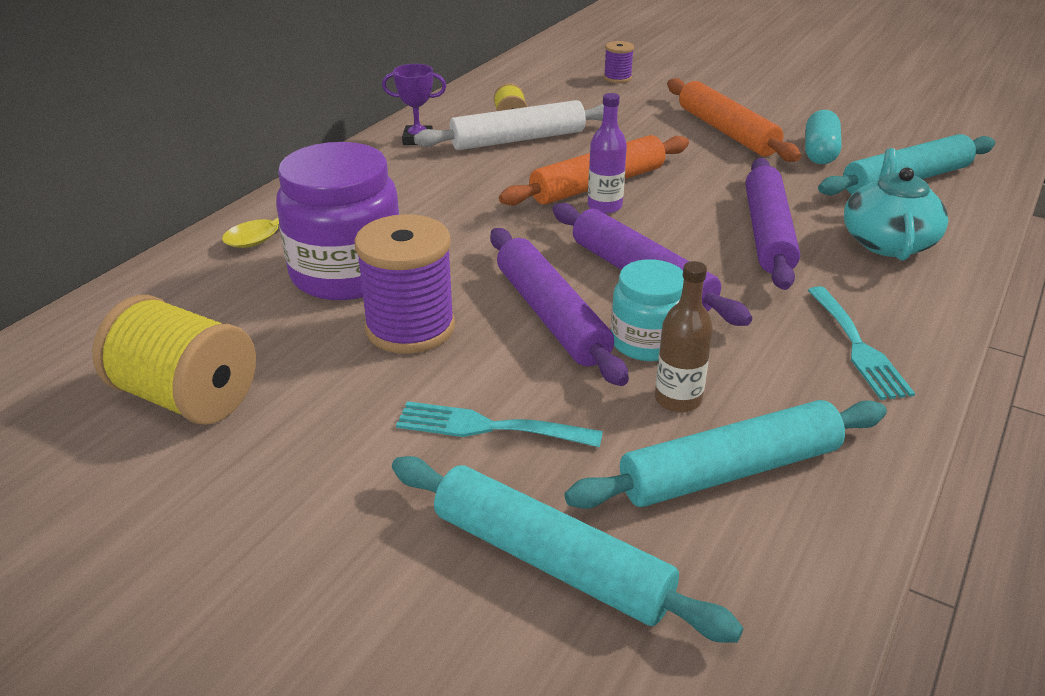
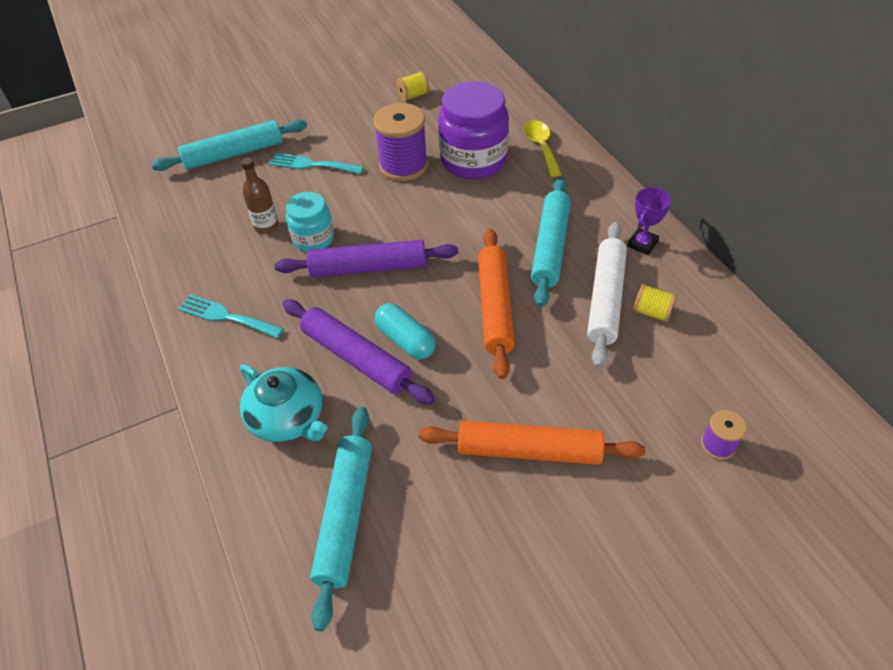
camera: 125 degrees right, 15 degrees up
(186, 397) = (413, 96): yellow spool -> yellow spool, size x0.50
(488, 427) = (312, 165): turquoise fork -> turquoise fork turned 120 degrees counterclockwise
(551, 316) = (367, 215): purple rolling pin -> none
(604, 206) = (461, 294): purple bottle -> none
(730, 471) = (215, 218): turquoise rolling pin -> turquoise rolling pin (550, 247)
(820, 152) = (439, 493): turquoise capsule -> turquoise capsule (405, 340)

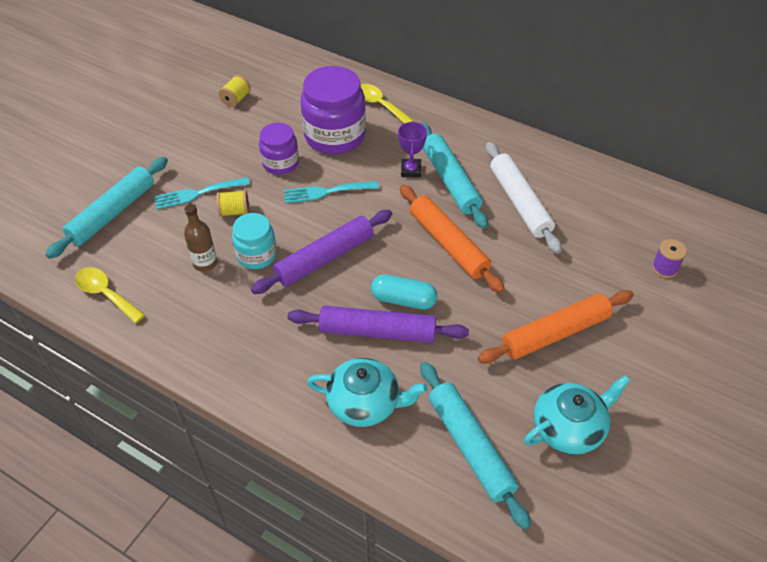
camera: 35 degrees left, 0 degrees up
(172, 218) = (105, 294): none -> yellow spoon
(226, 316) = (239, 352): turquoise fork -> turquoise fork (326, 192)
(403, 166) = (280, 163): purple spool -> purple jar
(459, 556) = (569, 428): none -> turquoise teapot
(642, 244) = (512, 151): purple trophy -> purple trophy (411, 170)
(652, 312) = (557, 198): yellow spool -> yellow spool (234, 211)

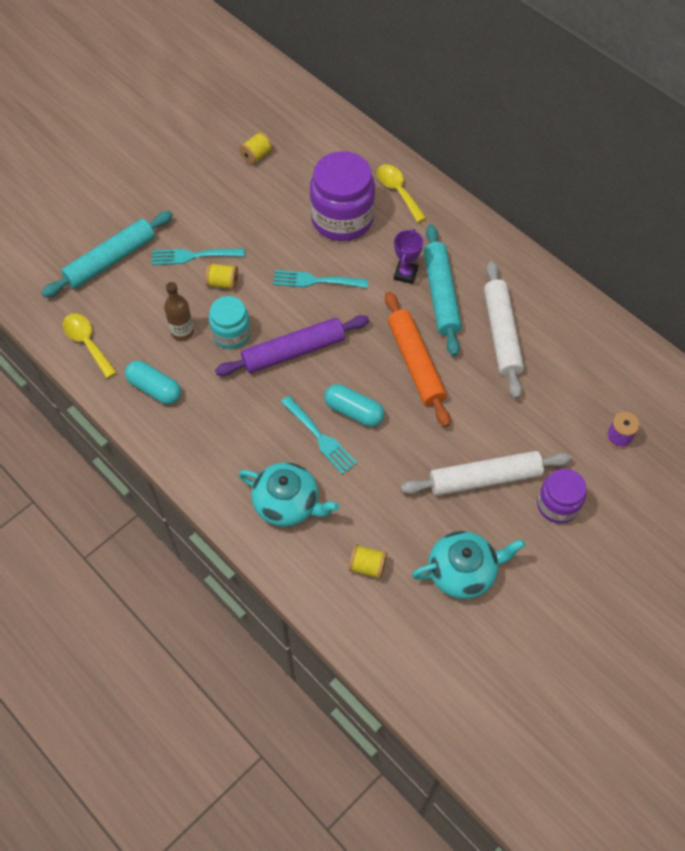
camera: 15 degrees right, 10 degrees up
(190, 322) = (154, 389): none -> turquoise capsule
(280, 163) = (280, 239): purple jar -> purple jar (557, 505)
(378, 331) = (320, 437): purple rolling pin -> turquoise fork
(470, 446) = (367, 566): turquoise rolling pin -> yellow spool
(555, 333) = (484, 479): orange rolling pin -> white rolling pin

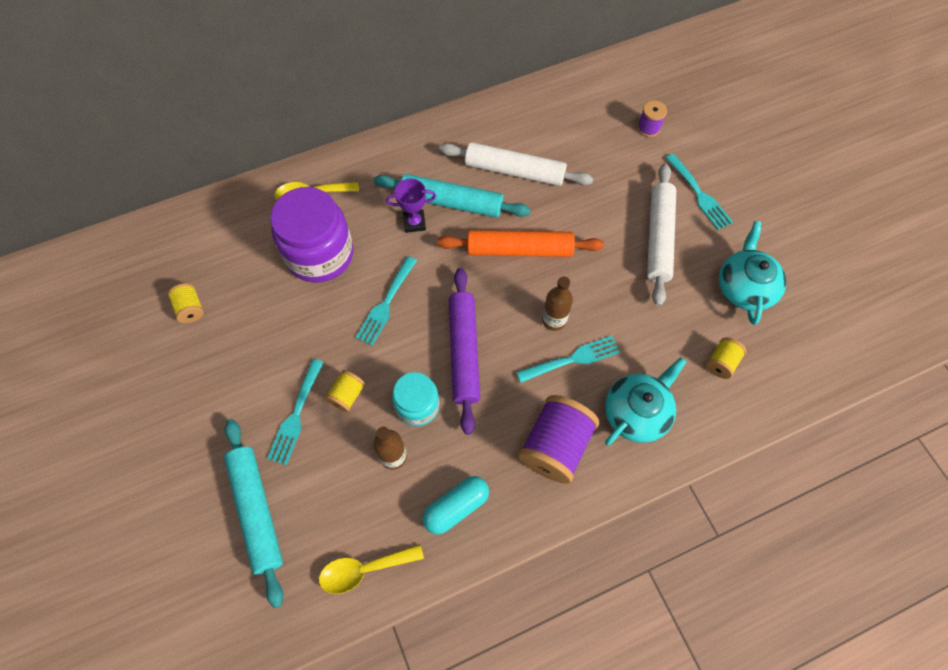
camera: 70 degrees left, 5 degrees up
(232, 446) = (555, 446): none -> purple spool
(354, 411) = (554, 320): turquoise capsule -> brown bottle
(405, 274) = (414, 223): purple trophy -> purple trophy turned 45 degrees counterclockwise
(557, 505) = (699, 194): purple jar -> turquoise fork

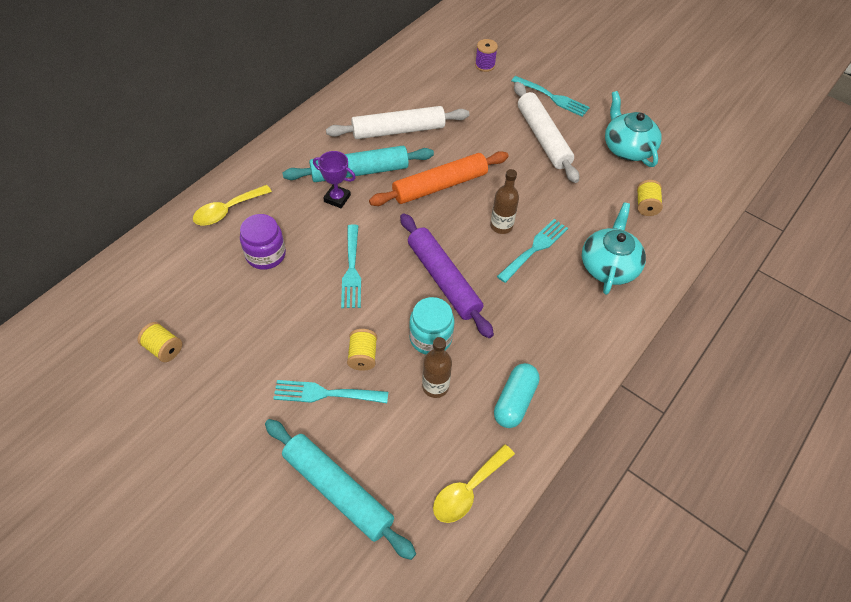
camera: 30 degrees left, 10 degrees down
(296, 415) = (325, 393): turquoise fork -> turquoise fork turned 105 degrees clockwise
(320, 254) = (266, 255): purple jar -> purple jar, size x0.58
(414, 223) = (337, 198): purple trophy -> purple trophy turned 60 degrees clockwise
(555, 446) = (563, 318): purple spool -> none

